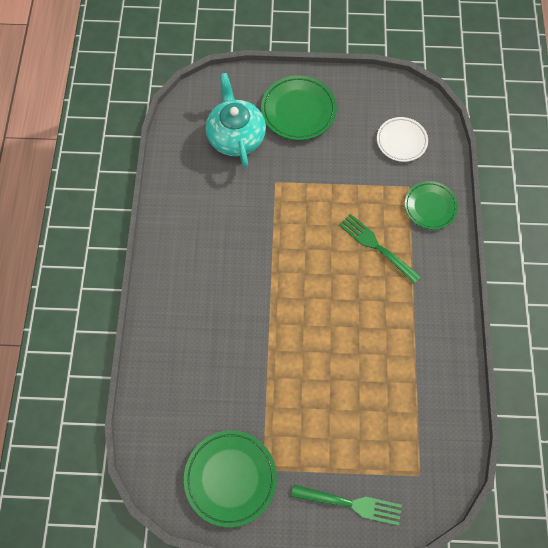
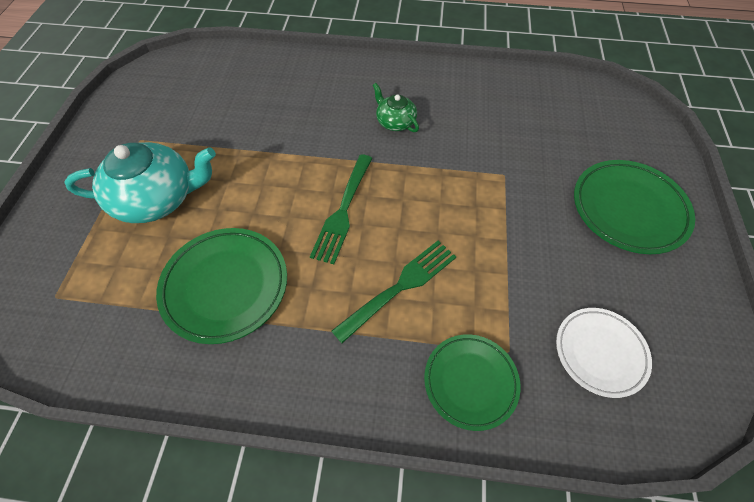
camera: 95 degrees right, 10 degrees down
(226, 259) = (395, 122): none -> green teapot
(230, 478) = (143, 113): green plate -> green plate (225, 286)
(236, 136) = (571, 138): turquoise teapot -> turquoise teapot (157, 198)
(350, 504) = (61, 215): green fork -> green fork (343, 210)

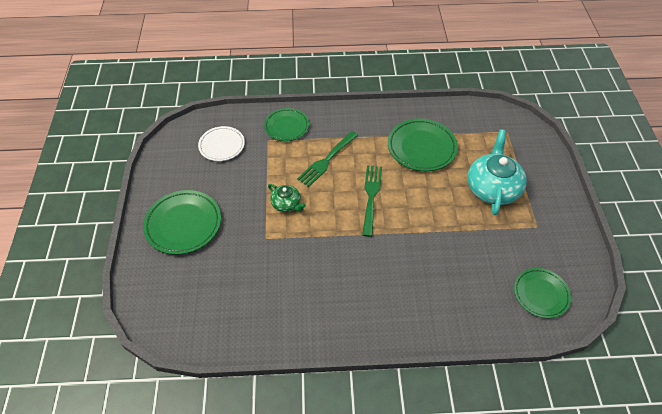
camera: 170 degrees right, 5 degrees down
(157, 198) = (492, 188): turquoise teapot -> turquoise teapot turned 120 degrees clockwise
(193, 77) = (540, 294): none -> green plate
(395, 122) = (352, 272): green teapot -> green teapot (286, 204)

